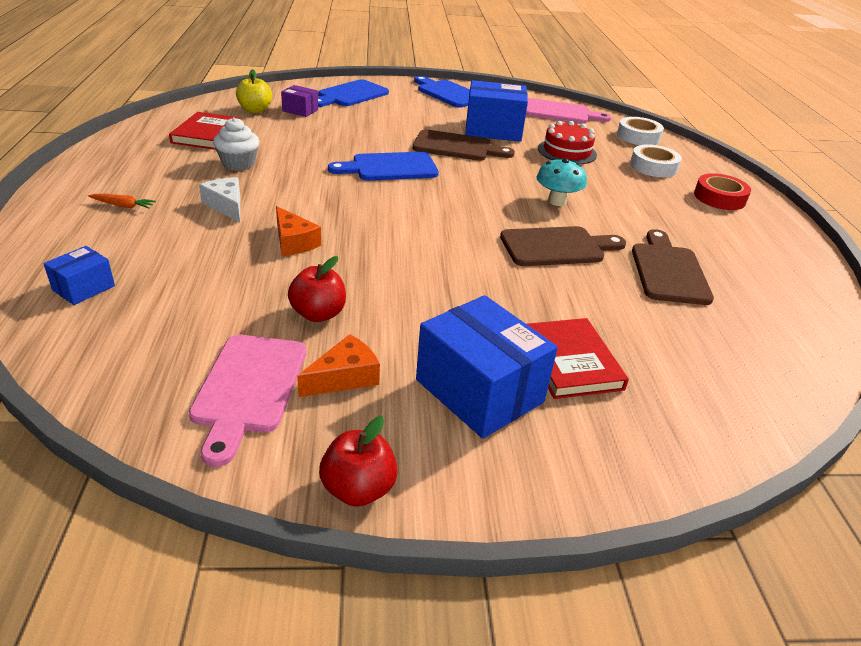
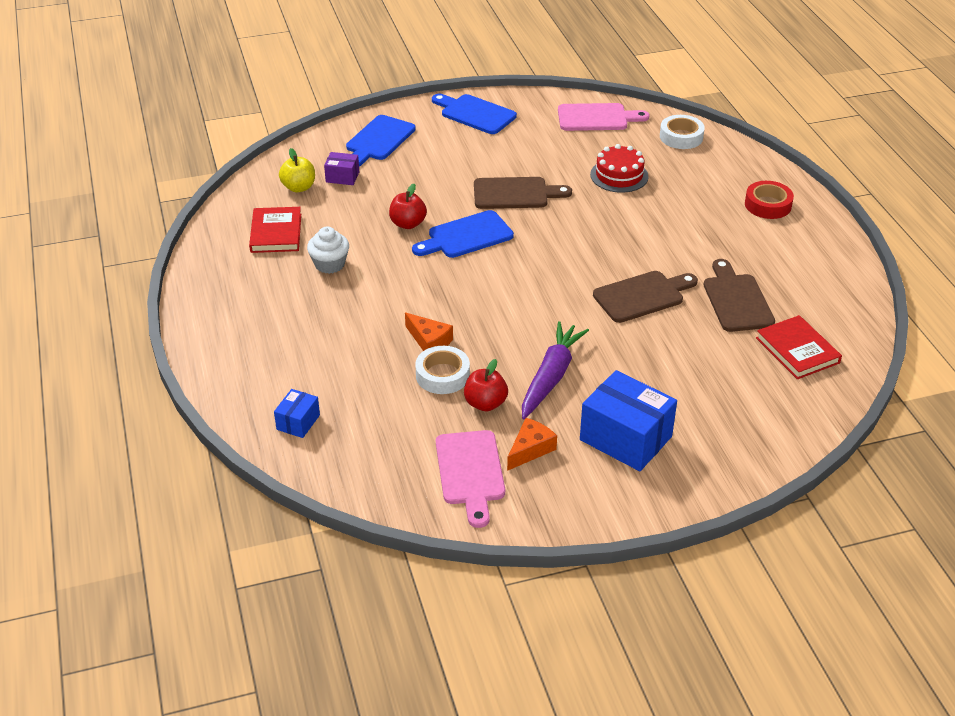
camera: 10 degrees left, 5 degrees up
(123, 206) = (265, 336): orange carrot -> none
(226, 206) = (351, 316): white cheese -> none
(358, 489) = (576, 520): red apple -> red apple (408, 224)
(414, 302) = (551, 377): none -> purple carrot
(493, 130) = (540, 160): blue box -> none
(557, 201) = (628, 243): turquoise mushroom -> none
(570, 361) = (681, 401): red book -> red book (797, 350)
(653, 167) = (703, 177): white tape -> white tape (442, 375)

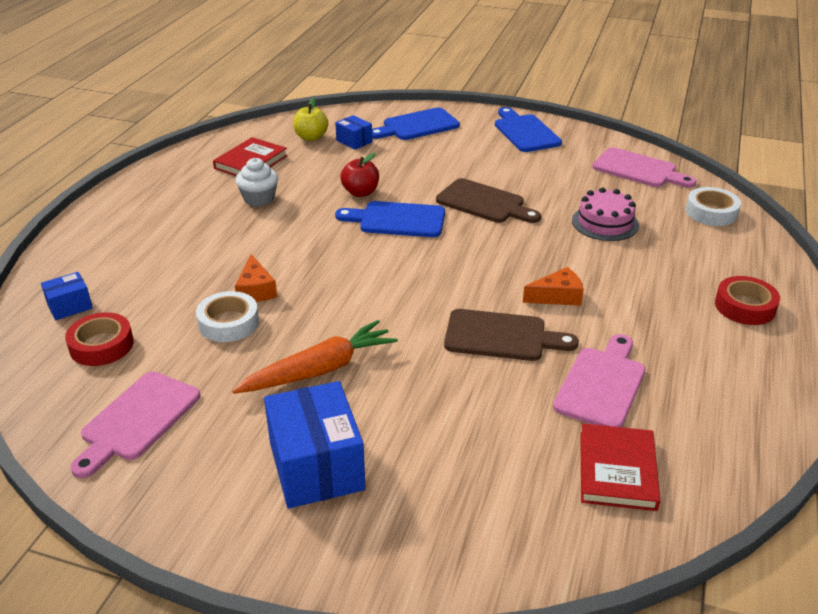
camera: 35 degrees right, 5 degrees down
(342, 177) = (354, 141): purple box -> blue box
(369, 437) = (101, 345): none -> red tape
(485, 403) = (231, 365): red apple -> none
(530, 449) = (215, 427): orange cheese -> orange cheese (557, 296)
(551, 377) = (320, 370): purple carrot -> orange carrot
(619, 175) = (605, 223): red cake -> pink cake
(736, 300) = (601, 384): brown cutting board -> pink cutting board

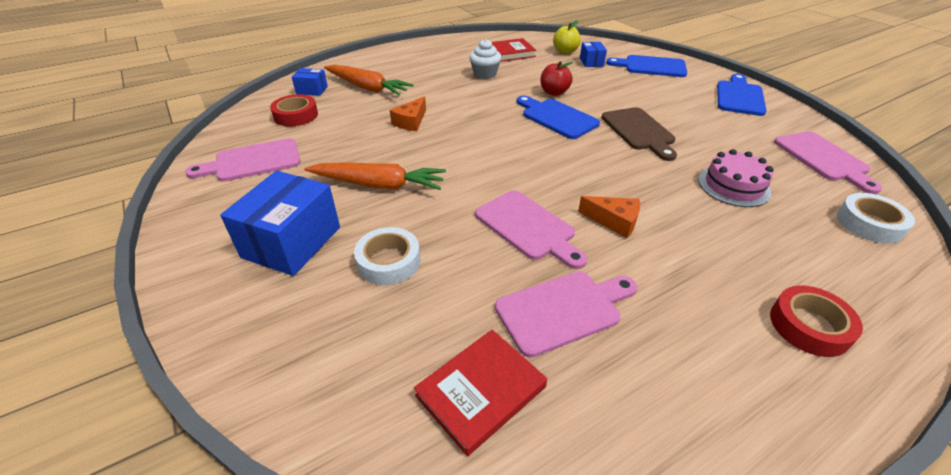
camera: 40 degrees right, 5 degrees up
(141, 272) = (367, 88): none -> orange carrot
(228, 323) = (370, 133): white tape -> white tape (389, 261)
(501, 336) = (528, 227): brown cutting board -> pink cutting board

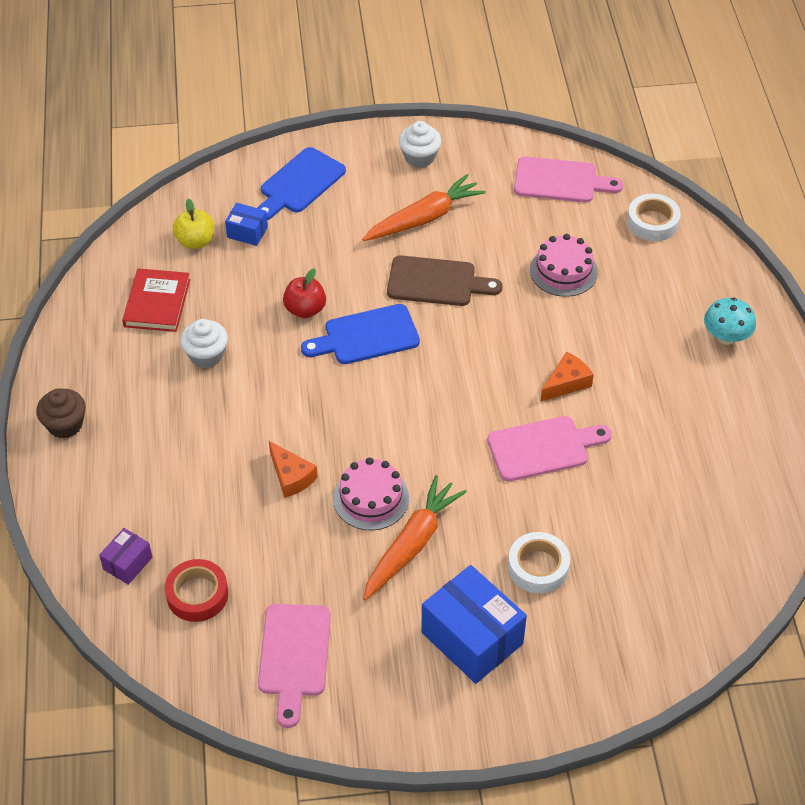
camera: 65 degrees left, 10 degrees up
(312, 90) = (127, 563): blue box -> purple box
(367, 88) = (163, 497): orange carrot -> orange carrot (424, 218)
(401, 53) = (65, 425): none -> brown cupcake
(412, 156) = (371, 498): none -> pink cake
(481, 391) = (698, 549): red book -> none
(563, 310) = (648, 469): pink cutting board -> none
(739, 96) = (419, 157): blue cutting board -> white cupcake
(809, 326) = (726, 337): red tape -> turquoise mushroom

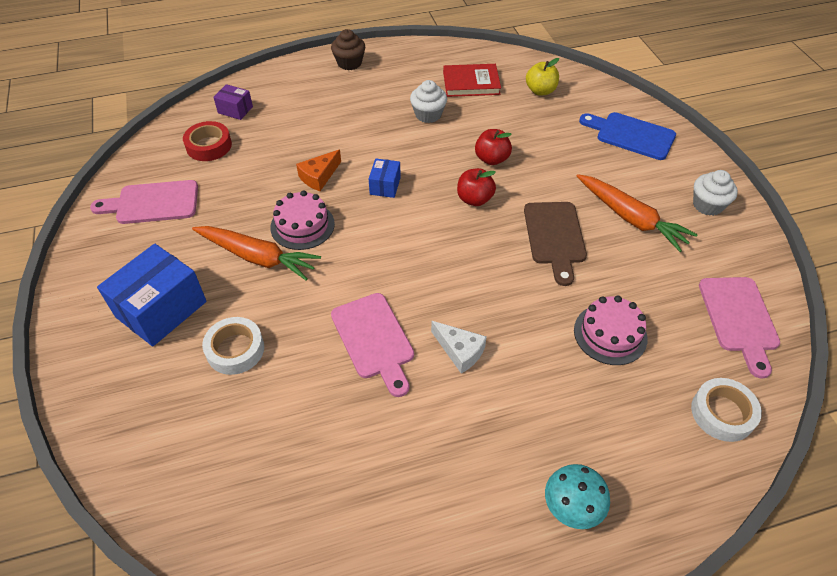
camera: 80 degrees right, 0 degrees up
(247, 232) = (562, 115): blue box -> blue box (385, 186)
(366, 336) = (474, 199): blue cutting board -> red apple
(566, 383) = (460, 351): orange cheese -> white cheese

